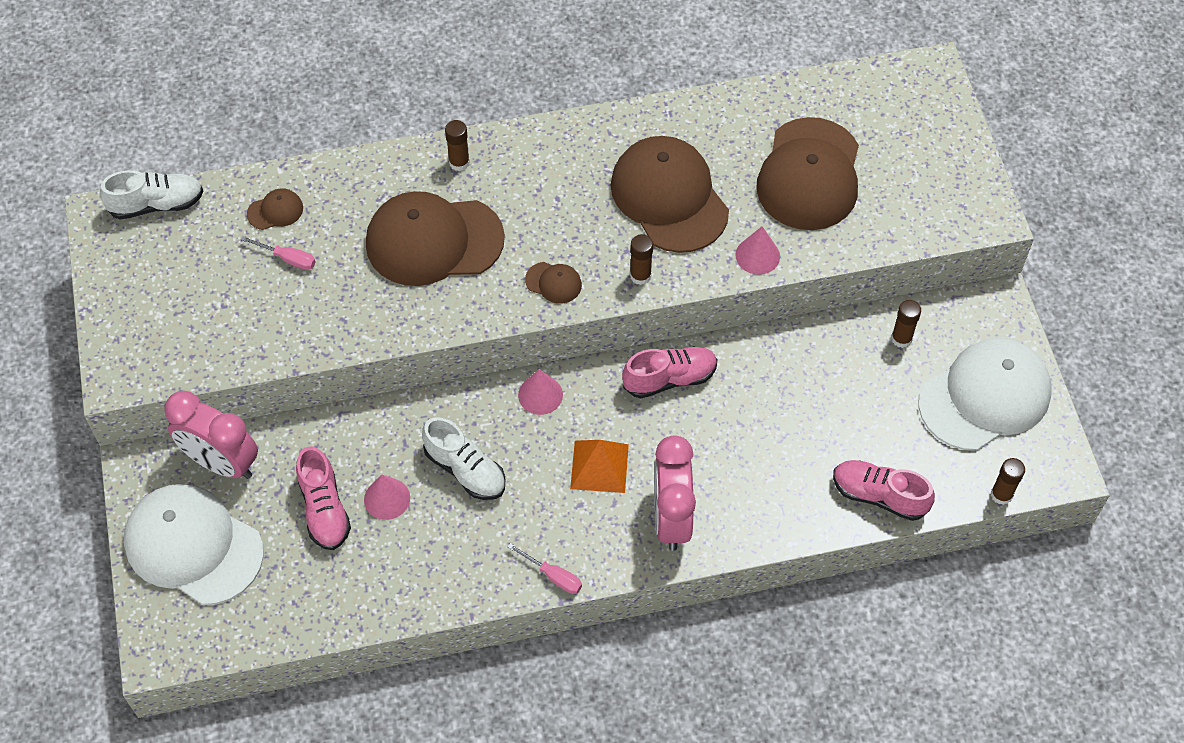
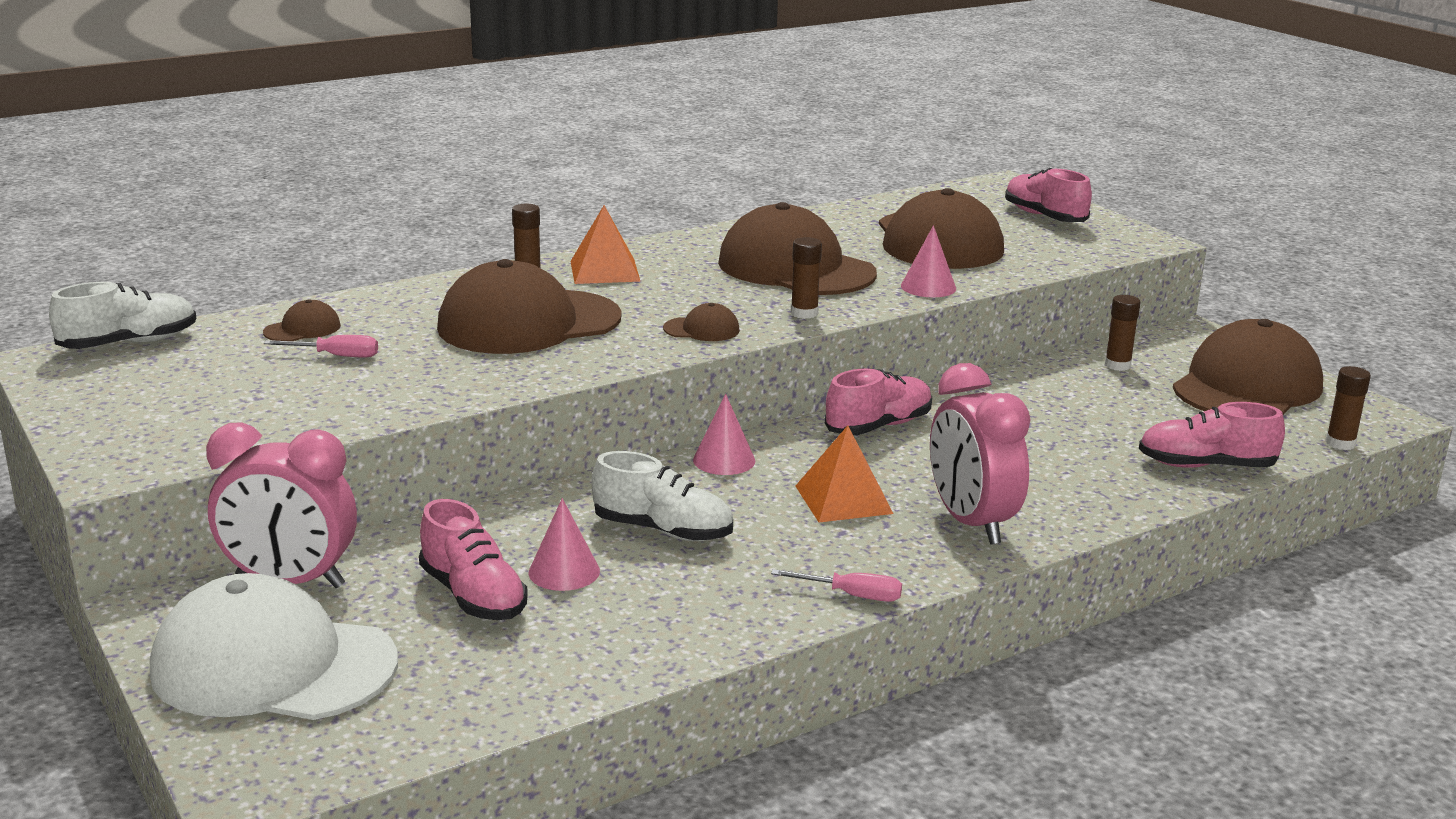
camera: 20 degrees left, 35 degrees down
(520, 166) = (605, 271): none -> orange pyramid
(927, 149) = (1044, 217): none -> pink shoe
(985, 397) = (1247, 386): white cap -> brown cap

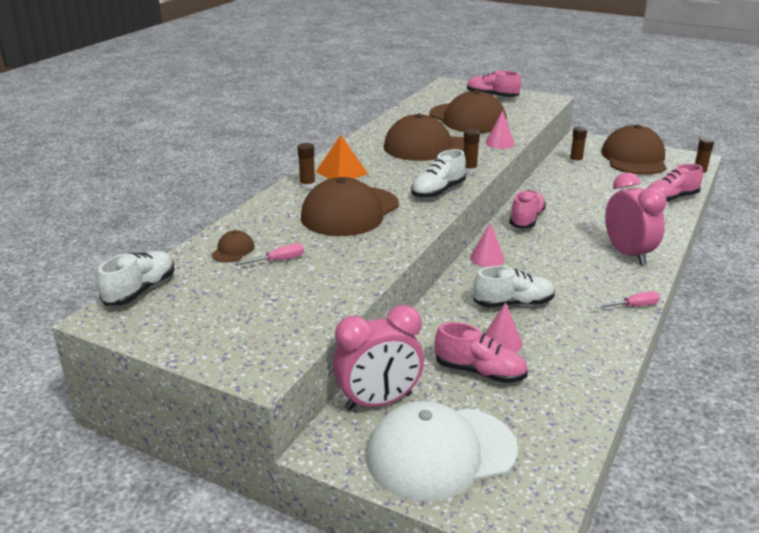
camera: 30 degrees left, 5 degrees up
(702, 329) = (438, 191): brown cap -> white shoe
(843, 499) = (564, 260): orange pyramid -> none
(971, 523) = (627, 254): pink clock -> pink clock turned 150 degrees counterclockwise

